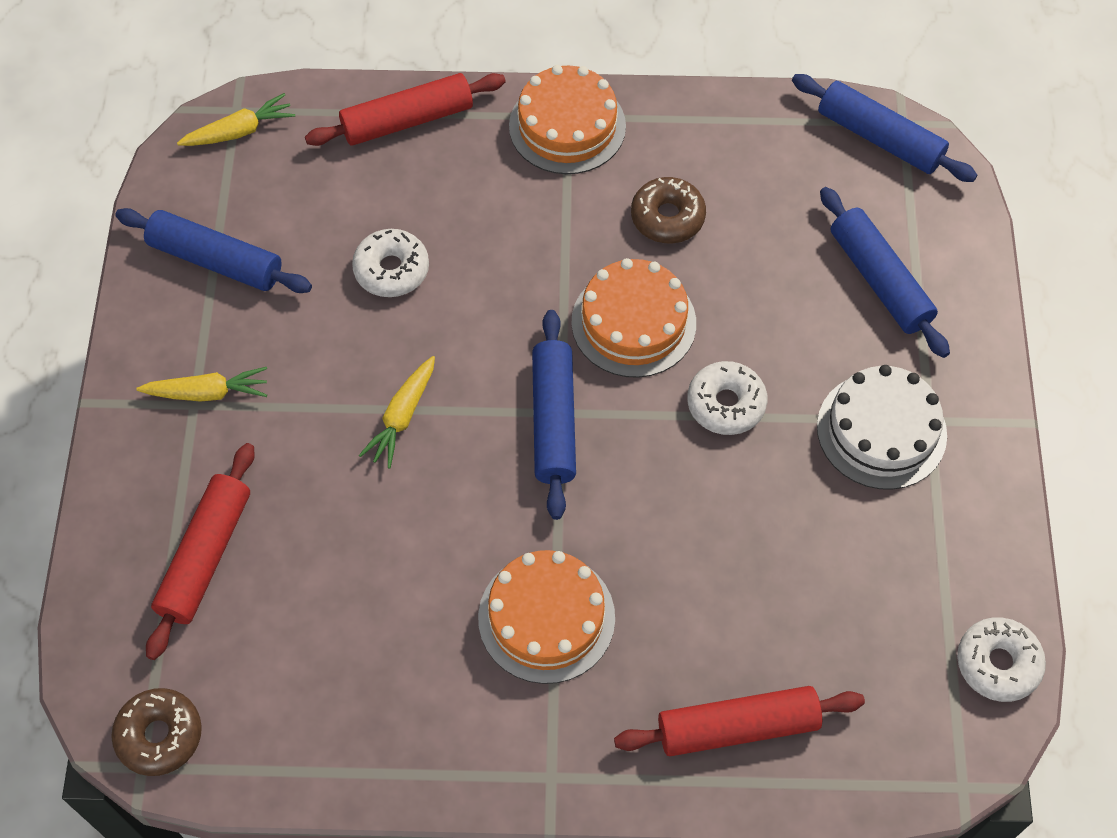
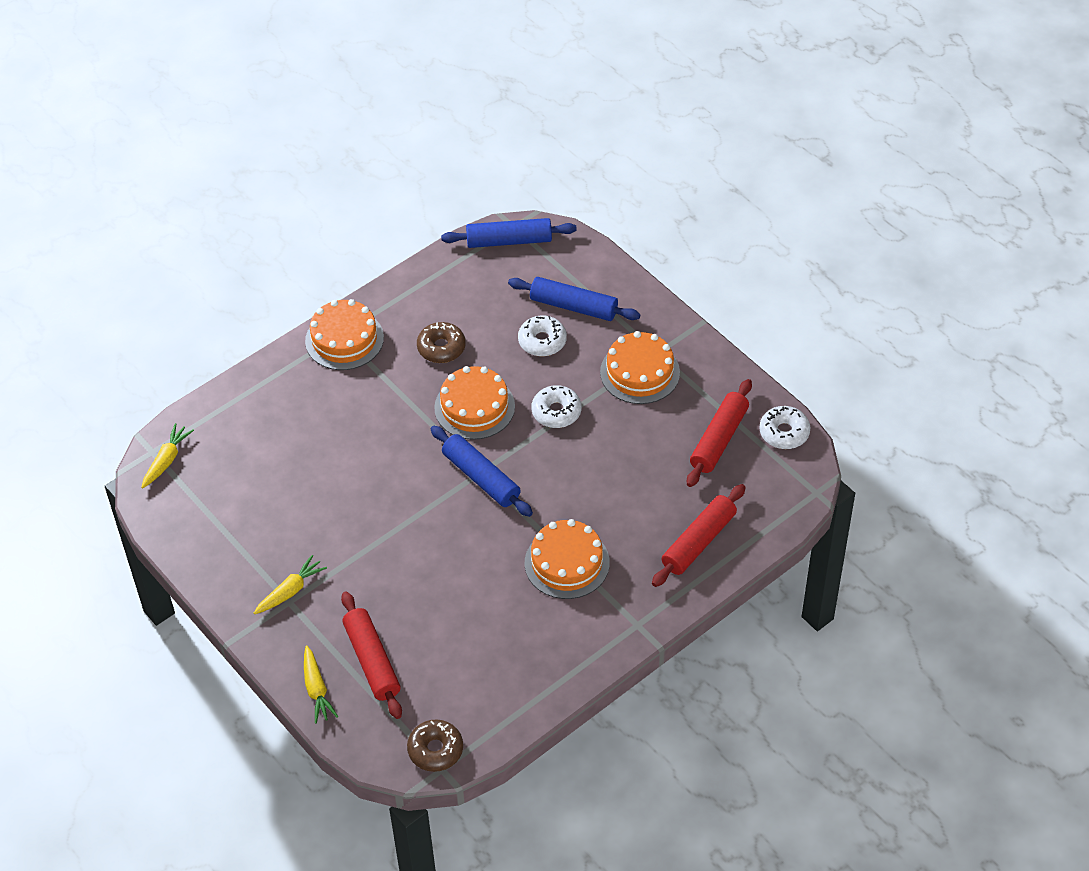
camera: 40 degrees left, 10 degrees down
(216, 260) = (224, 529): blue rolling pin -> none
(391, 270) = (325, 468): white donut -> white donut (542, 341)
(402, 417) = (404, 530): yellow carrot -> yellow carrot (316, 689)
(407, 120) = (255, 393): red rolling pin -> red rolling pin (718, 439)
(881, 430) = (640, 372): white cake -> orange cake

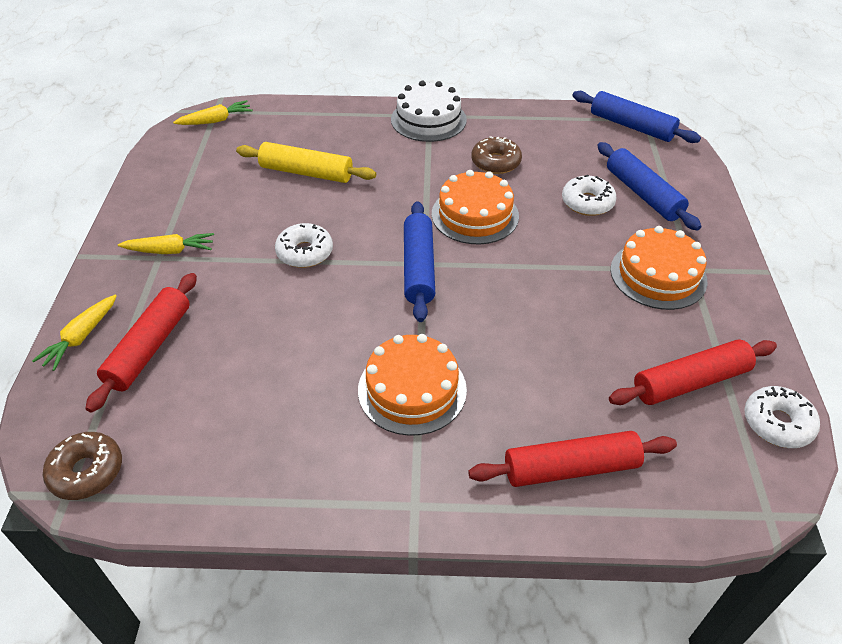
camera: 40 degrees right, 5 degrees down
(307, 457) = (306, 172): none -> yellow rolling pin
(344, 339) = (428, 119): orange cake -> white cake
(556, 412) = (543, 259): white donut -> white donut (305, 252)

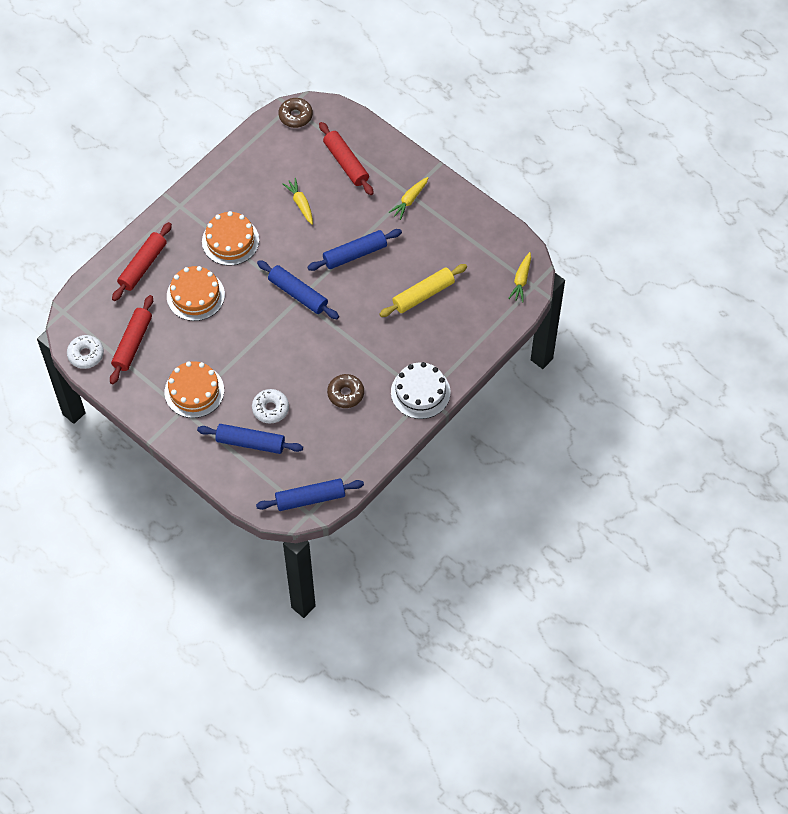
camera: 130 degrees right, 15 degrees up
(81, 337) = (376, 142): yellow carrot -> yellow carrot (300, 204)
(305, 252) = (355, 254): white donut -> blue rolling pin
(475, 215) = (312, 348): orange cake -> orange cake (195, 295)

